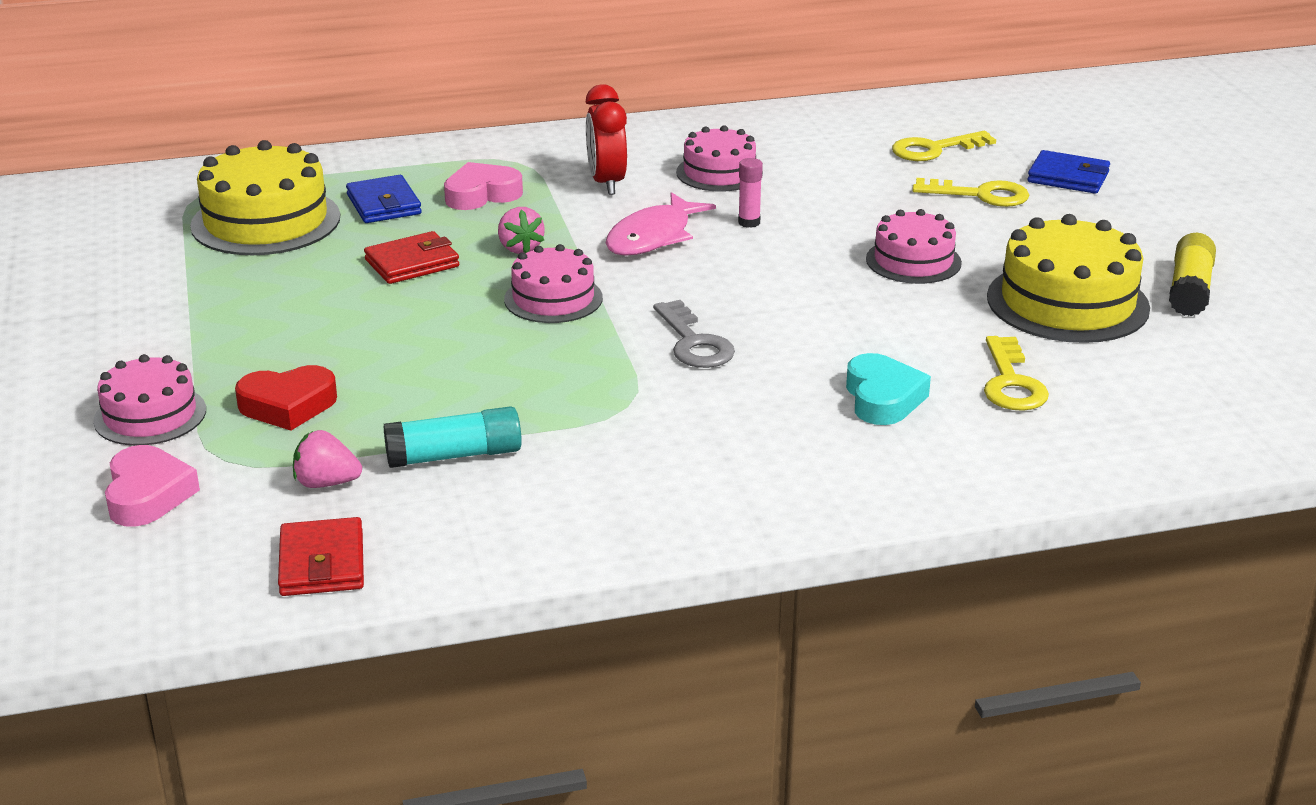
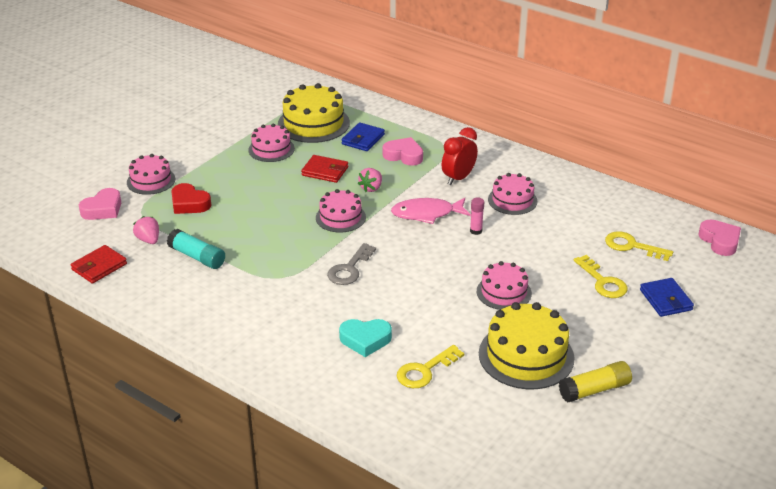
camera: 50 degrees right, 5 degrees up
(269, 279) = (271, 149): none -> pink cake
(883, 398) = (365, 340): turquoise heart -> turquoise heart turned 45 degrees clockwise
(997, 103) = (720, 241): none -> pink heart

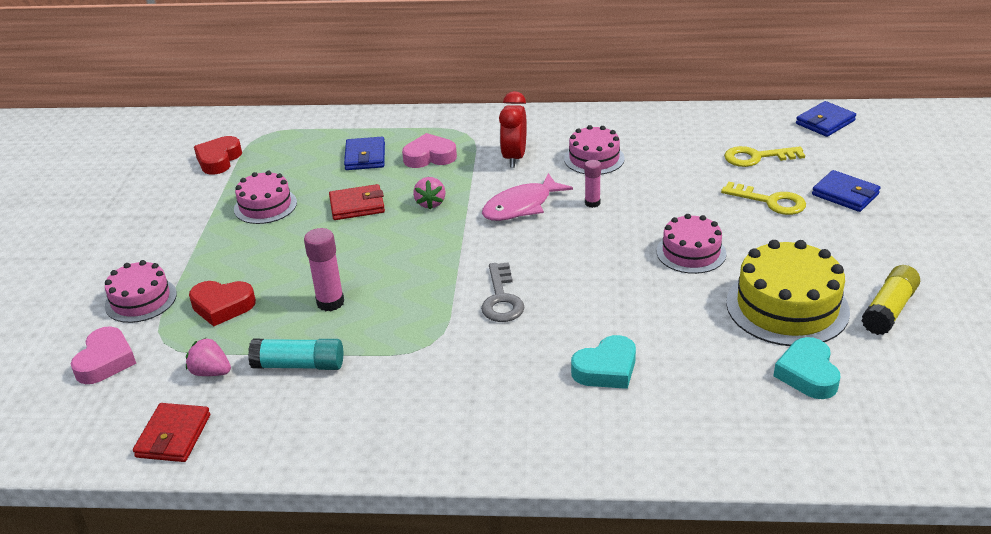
camera: 30 degrees left, 0 degrees up
(249, 227) = (330, 302): none -> pink glue stick
(273, 107) = (218, 160): none -> red heart
(313, 123) = (288, 160): yellow cake -> none
(340, 217) = (429, 247): pink cake -> none
(425, 370) = (707, 372): yellow key -> none
(487, 402) = (807, 374): none -> turquoise heart
(720, 241) = (825, 122): pink heart -> blue wallet

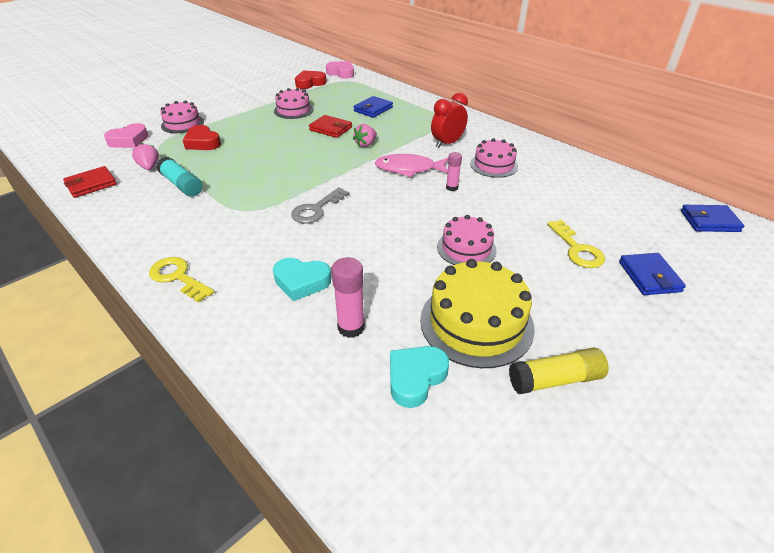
camera: 40 degrees right, 5 degrees up
(330, 302) = (242, 165): pink glue stick -> pink glue stick (351, 327)
(429, 157) = (403, 123): pink heart -> pink heart (341, 73)
(756, 157) = (611, 217): yellow key -> yellow key (178, 277)

